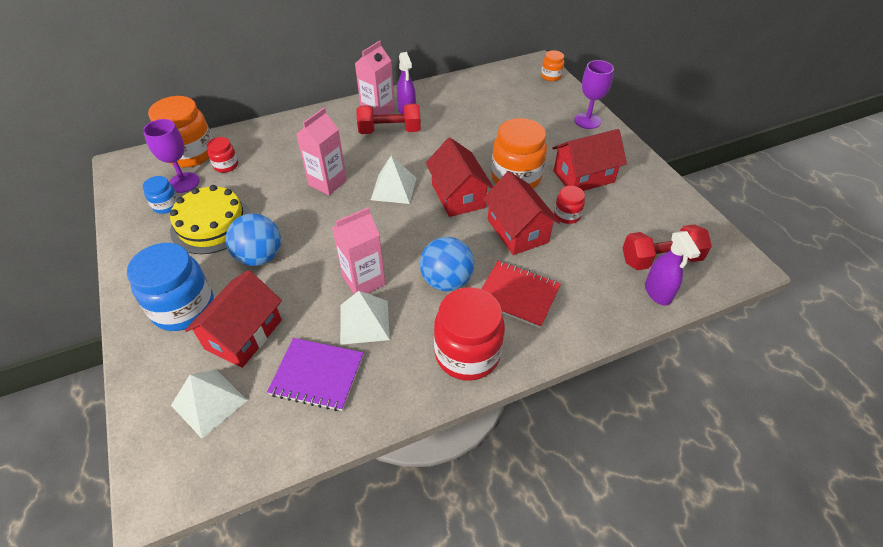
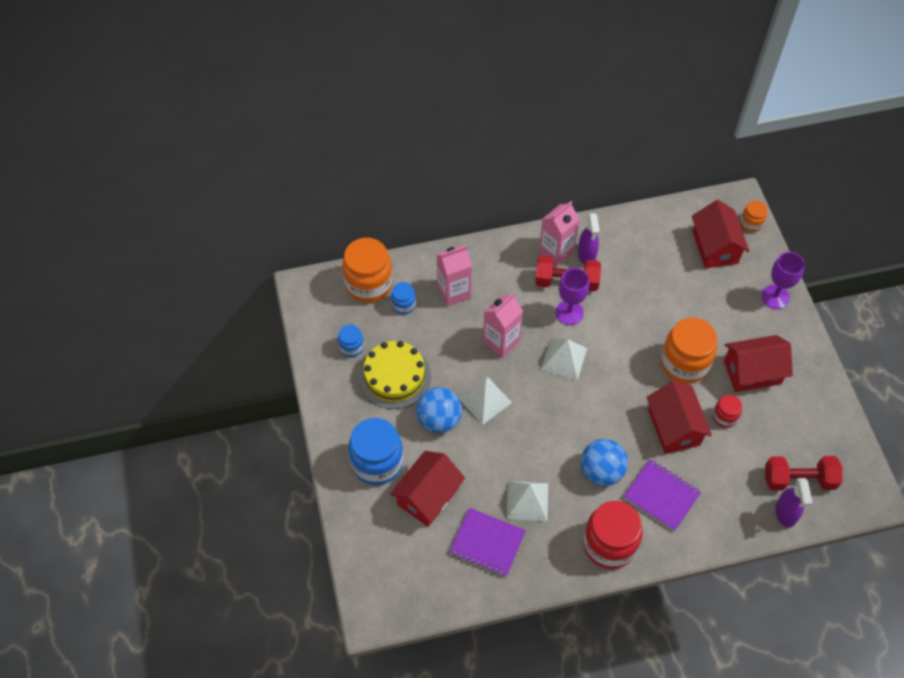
camera: 10 degrees right, 10 degrees up
(184, 182) = (365, 321): purple goblet -> purple goblet (569, 313)
(209, 402) = (404, 552): white pyramid -> white pyramid (484, 400)
(226, 165) = (403, 305): red jar -> blue jar
(364, 281) = (529, 460): pink carton -> pink carton (453, 292)
(458, 196) = (624, 377): red house -> red house (715, 247)
(517, 295) = (661, 496): red notebook -> purple notebook

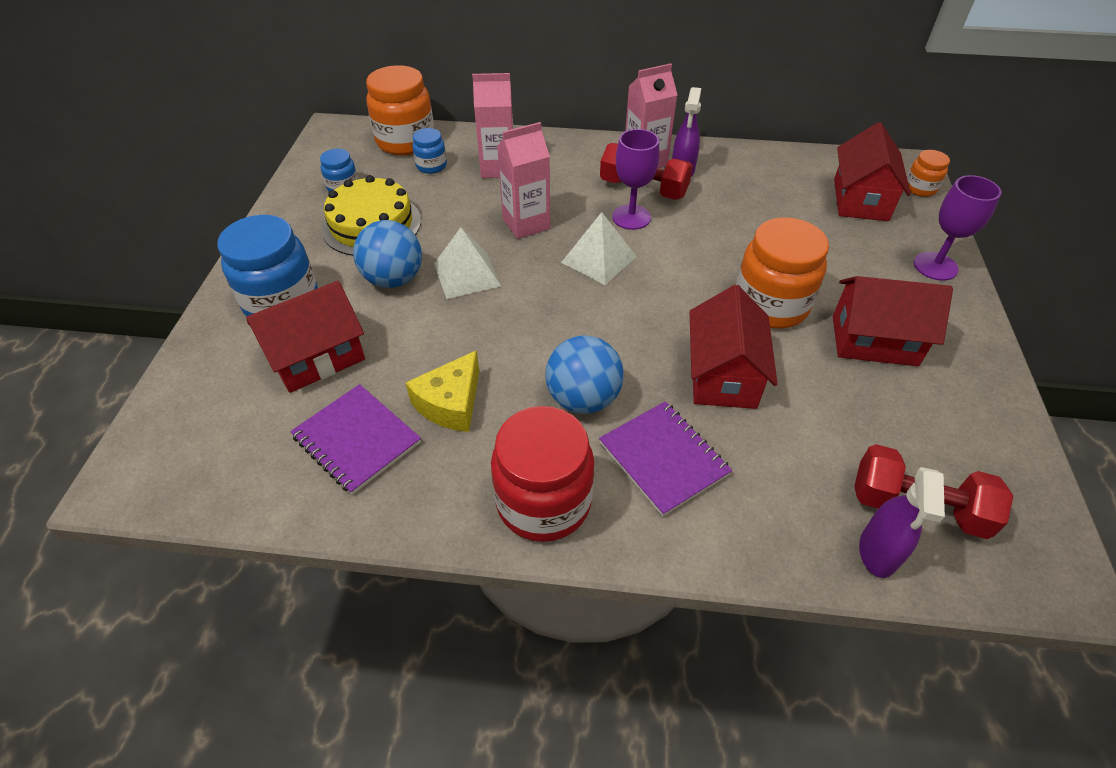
camera: 20 degrees right, 10 degrees down
(527, 501) = (451, 403): white pyramid -> yellow cheese
(724, 417) = (810, 383): red jar -> none

